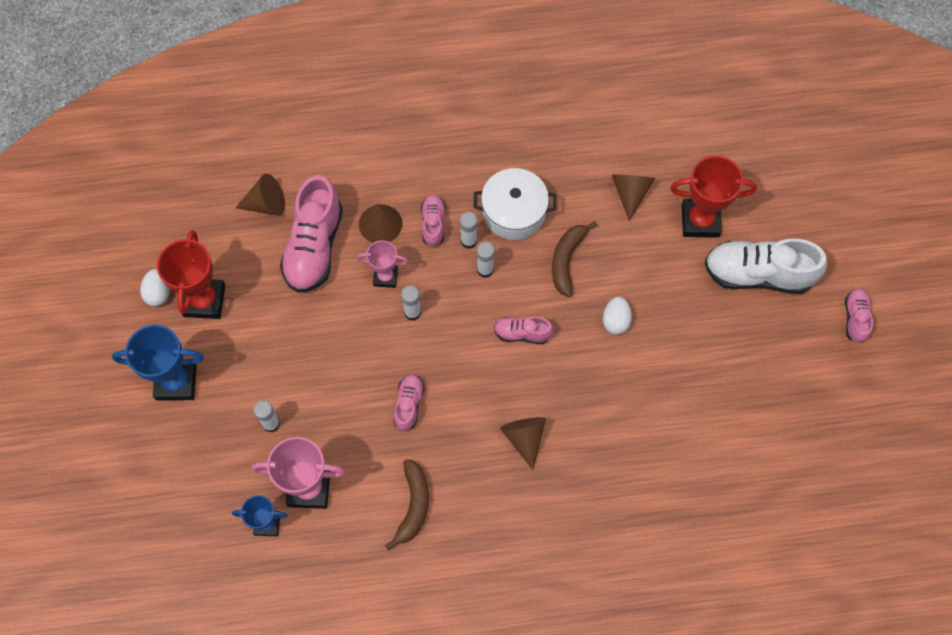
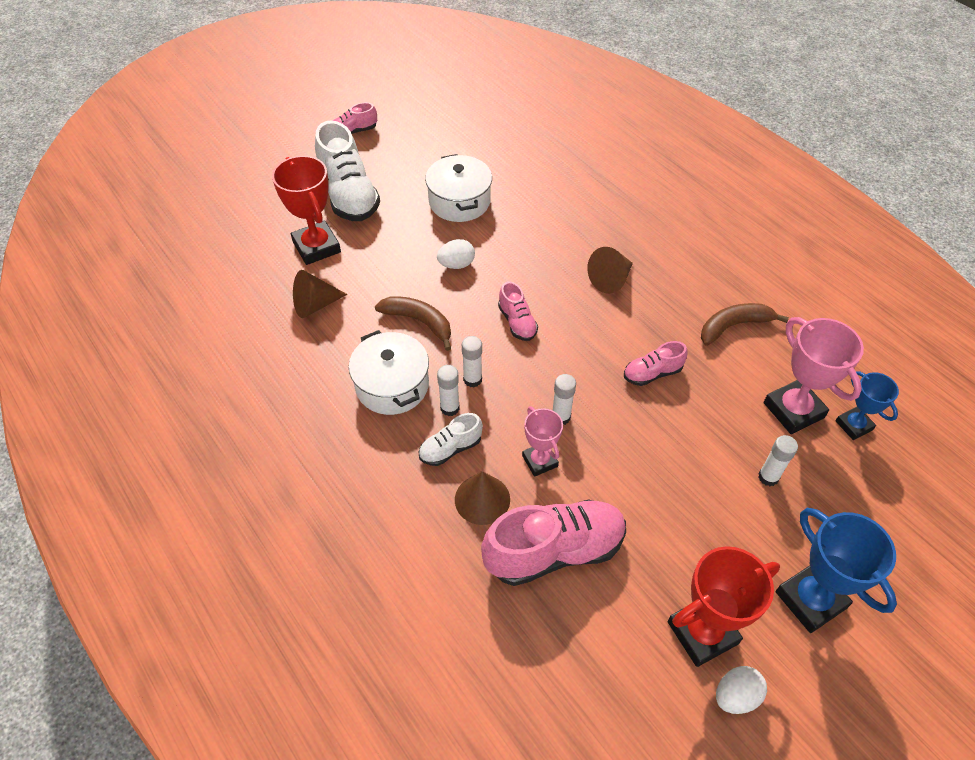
camera: 120 degrees left, 15 degrees down
(266, 204) = (536, 640): brown cone -> none
(433, 224) = (450, 448): pink shoe -> white shoe
(567, 260) = (419, 322): brown banana -> brown banana turned 135 degrees counterclockwise
(697, 365) = (459, 201): none -> white pot

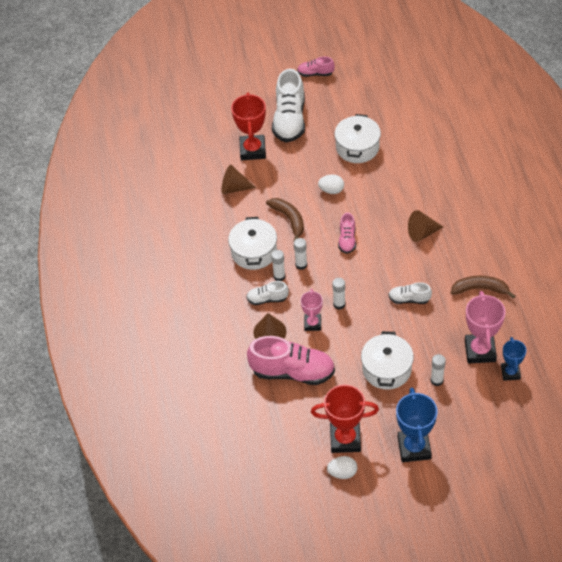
camera: 30 degrees right, 0 degrees up
(652, 373) = (409, 299): pink shoe -> white shoe
(689, 488) = (386, 369): none -> white pot

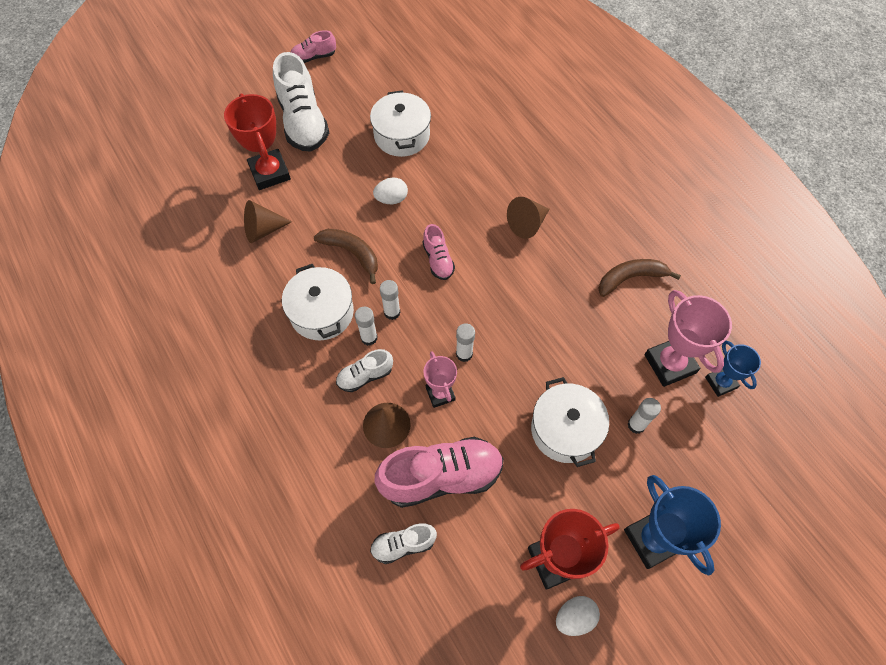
camera: 25 degrees left, 10 degrees up
(409, 299) = (550, 319): white shoe -> white shoe (403, 545)

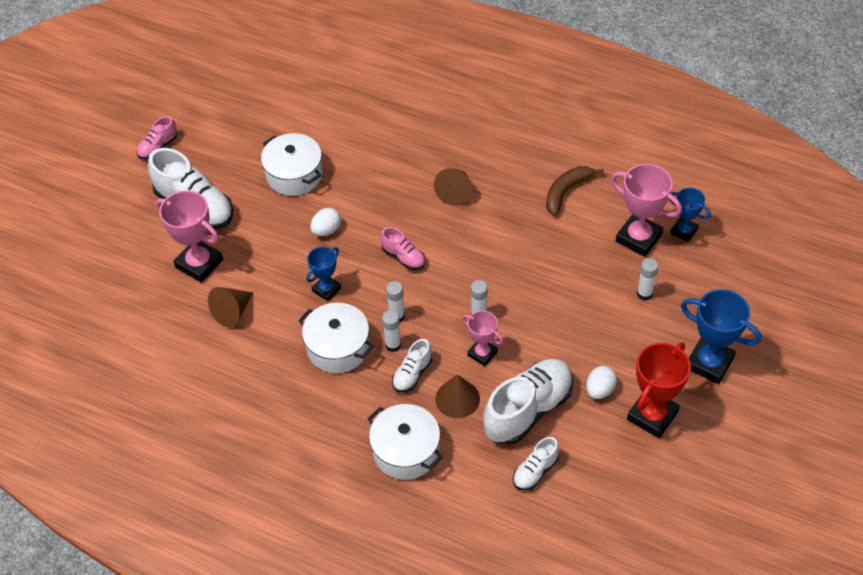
camera: 30 degrees left, 10 degrees down
(270, 173) = (199, 263): red trophy -> pink trophy
(352, 253) = (326, 289): brown banana -> blue trophy
(441, 477) = (528, 410): pink shoe -> white shoe
(565, 430) = (595, 326): white pot -> white pot (406, 451)
(574, 617) = (691, 444): white egg -> white egg (599, 390)

